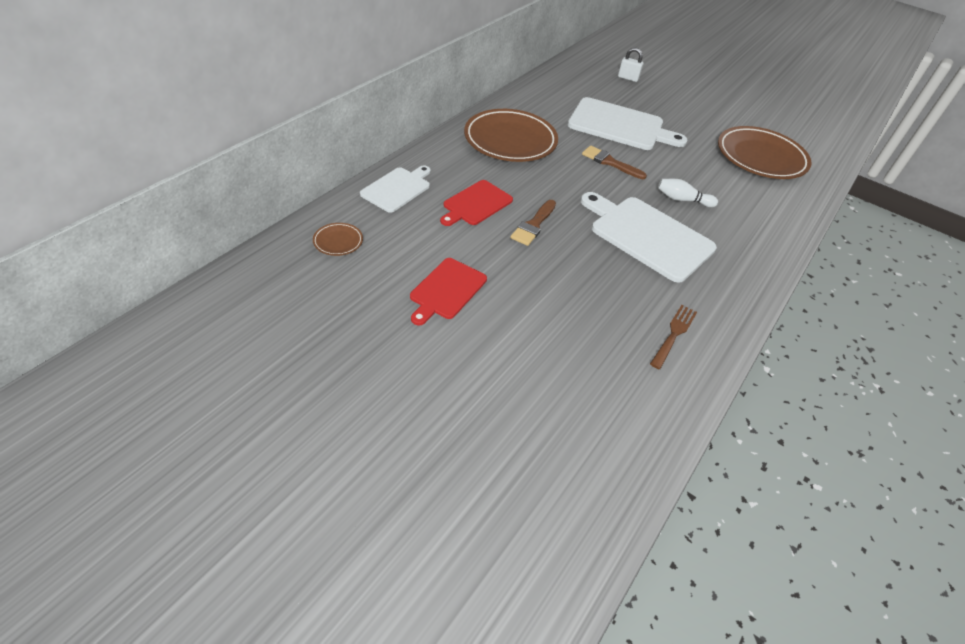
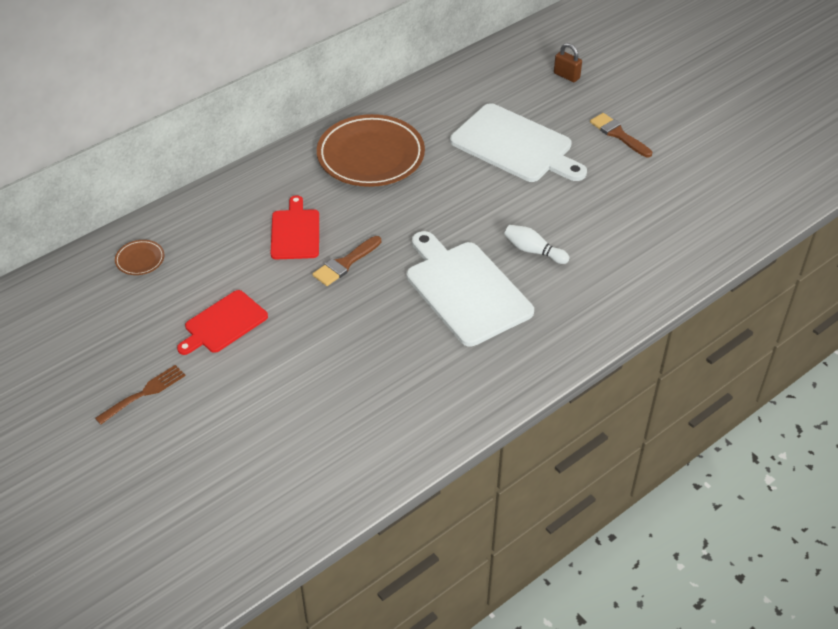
camera: 20 degrees right, 0 degrees up
(397, 188) = (221, 206): white cutting board -> none
(476, 204) = (295, 232): red cutting board -> red cutting board turned 120 degrees clockwise
(610, 162) = (474, 195): brown brush -> brown brush (618, 134)
(628, 78) = (566, 76): white padlock -> brown padlock
(674, 334) = (429, 399): brown fork -> brown fork (144, 393)
(760, 157) = (672, 204): brown plate -> none

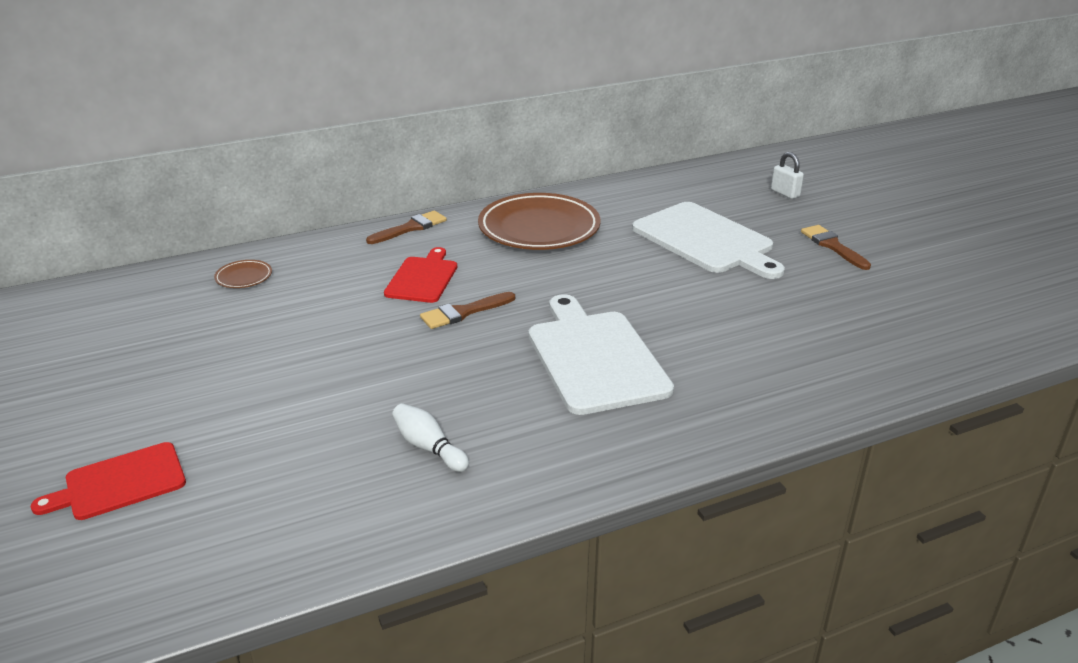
camera: 15 degrees right, 15 degrees down
(144, 393) = (163, 395): brown fork -> none
(223, 323) = (295, 345): red cutting board -> red cutting board (120, 483)
(258, 175) = (410, 228): none -> brown brush
(533, 251) = (694, 333): white bowling pin -> white bowling pin (429, 447)
(566, 76) = (785, 193): brown padlock -> white padlock

